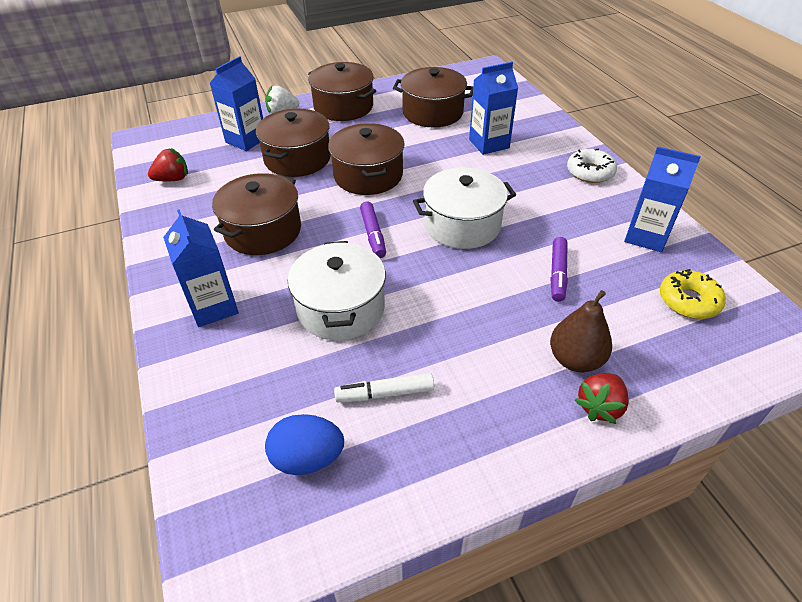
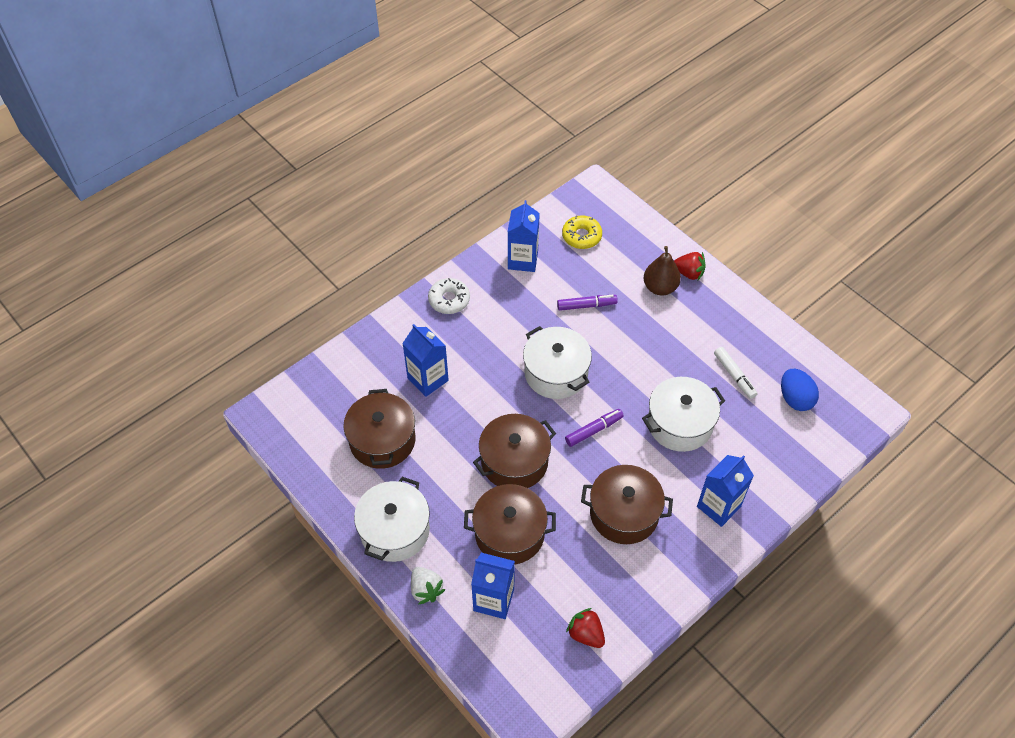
camera: 110 degrees left, 10 degrees up
(343, 107) = (395, 530): brown pot -> white pot

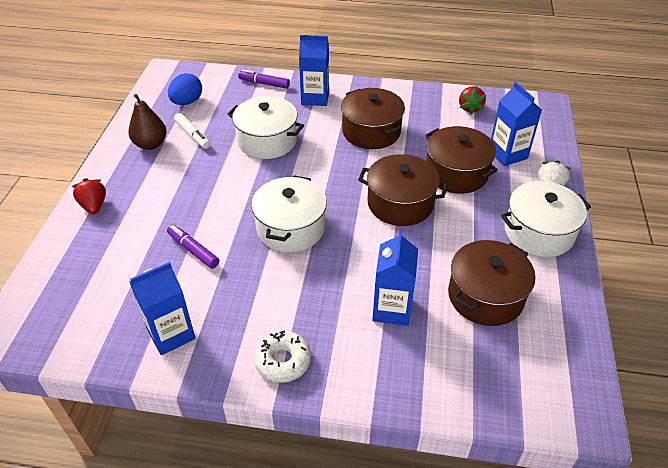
camera: 130 degrees left, 10 degrees down
(581, 236) = (96, 305): yellow donut -> none
(594, 430) = (322, 178): purple marker -> purple marker (264, 83)
(660, 287) = (128, 215): brown pear -> brown pear (150, 144)
(734, 376) = (193, 135): white marker -> white marker turned 120 degrees clockwise

